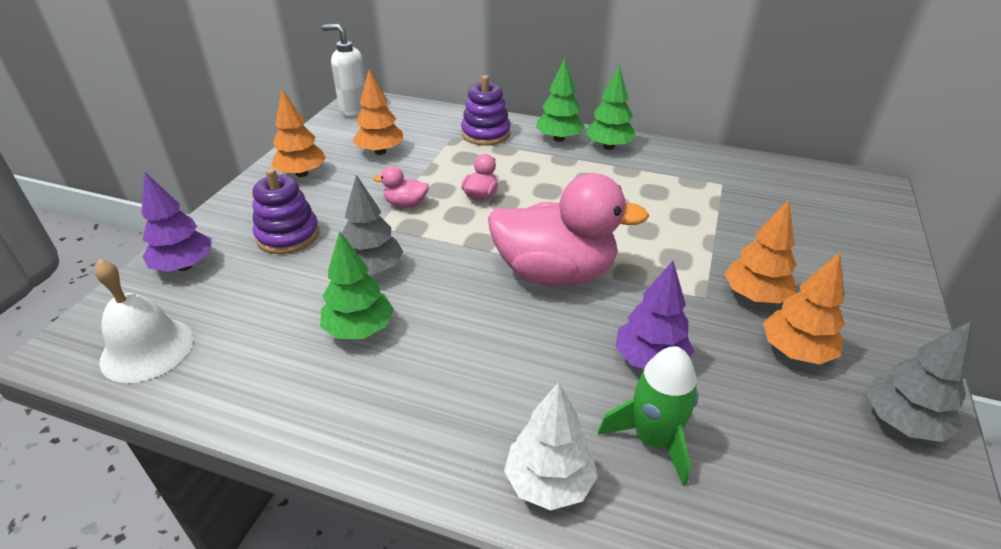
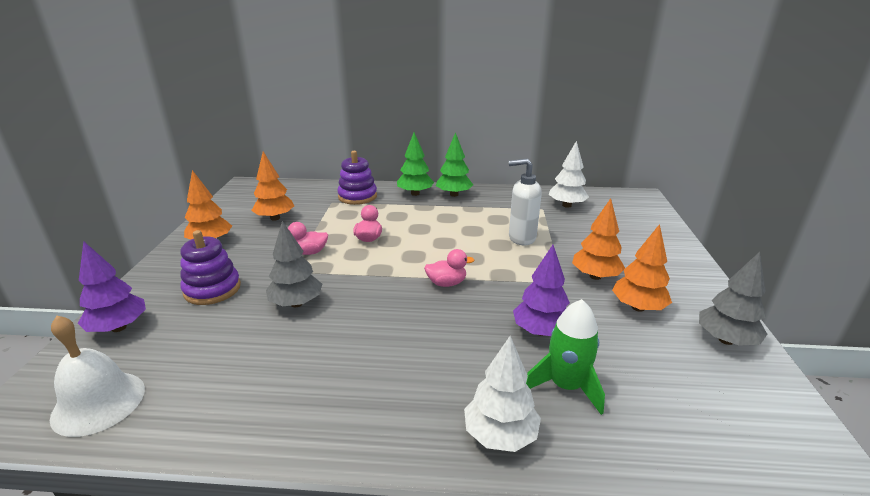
camera: 15 degrees left, 10 degrees down
(354, 110) = (243, 192): white soap dispenser -> white soap dispenser (521, 238)
(359, 329) = (300, 350): green tree -> none
(555, 273) = (446, 283): pink duck -> pink duck, size x0.42
(758, 183) = (566, 205): none -> white tree

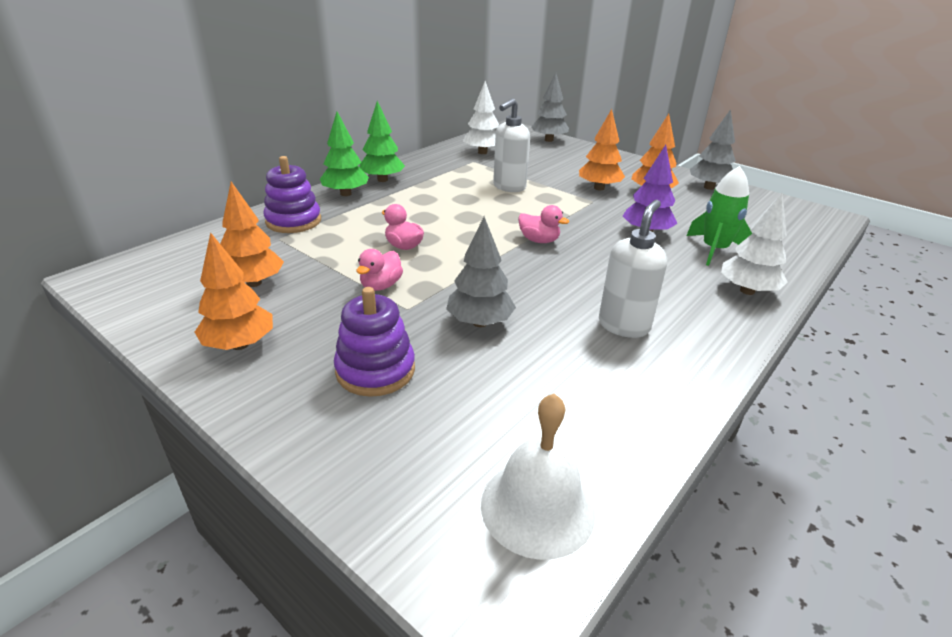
camera: 55 degrees left, 5 degrees up
(119, 327) = (376, 467): purple tree -> none
(351, 370) = (624, 325): none -> white soap dispenser
(446, 283) = (539, 240): pink duck -> pink duck turned 90 degrees clockwise
(653, 219) = (549, 140): none -> grey tree

